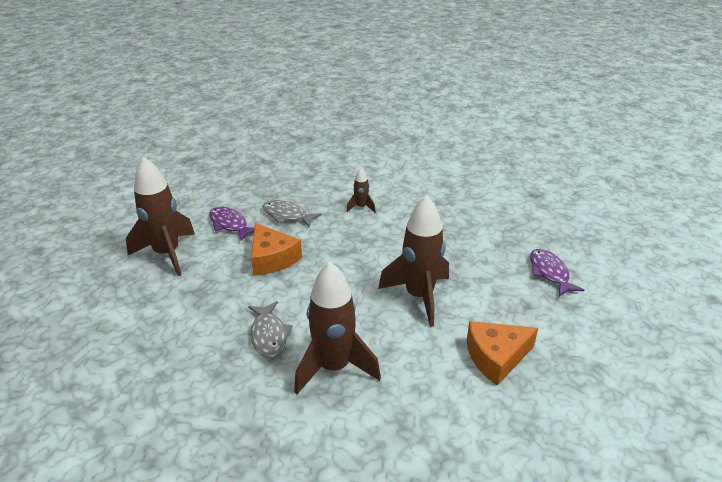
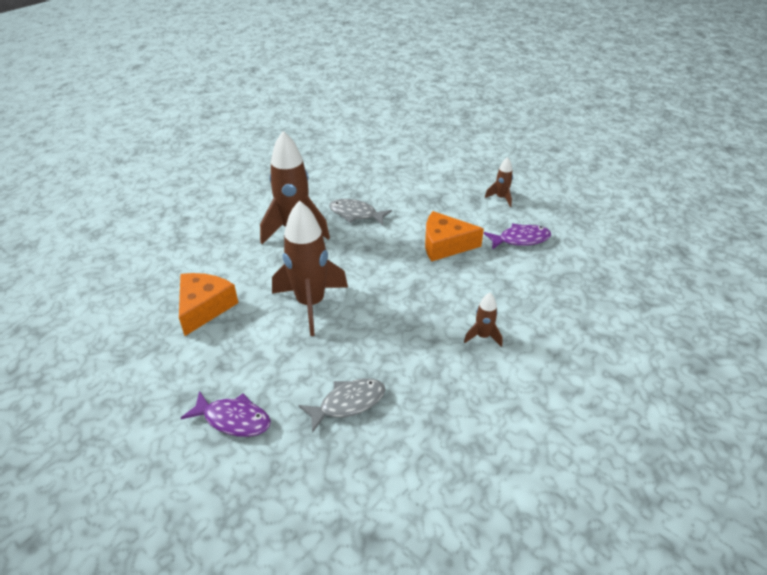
camera: 125 degrees right, 5 degrees up
(167, 254) = (501, 198): brown rocket -> brown rocket, size x0.46
(287, 215) = (509, 278): grey fish -> grey fish (348, 403)

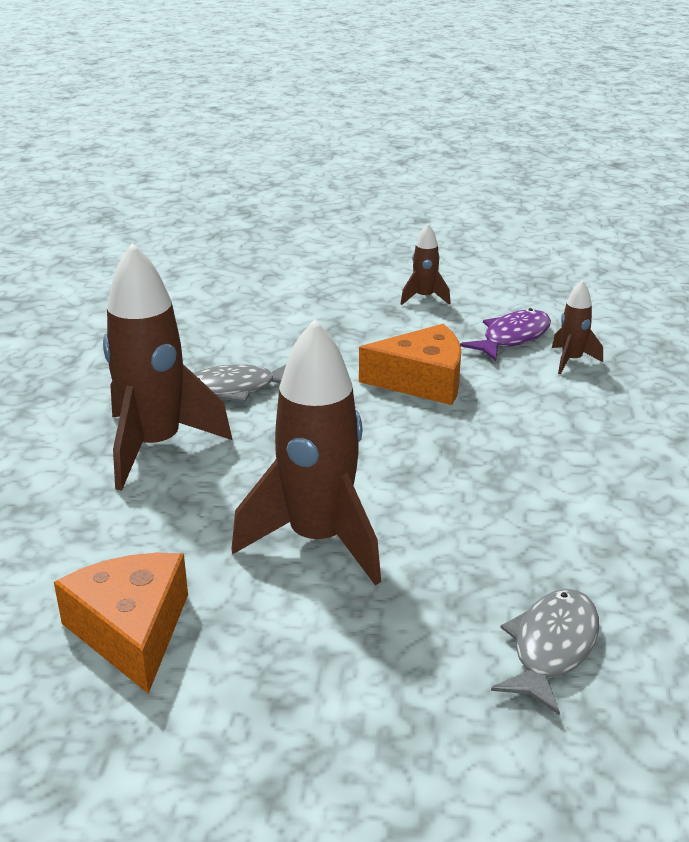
camera: 35 degrees left, 10 degrees down
(233, 419) = (404, 773): purple fish -> none
(445, 245) = (422, 381): orange cheese -> orange cheese turned 150 degrees counterclockwise
(483, 336) = (615, 472): brown rocket -> brown rocket (571, 360)

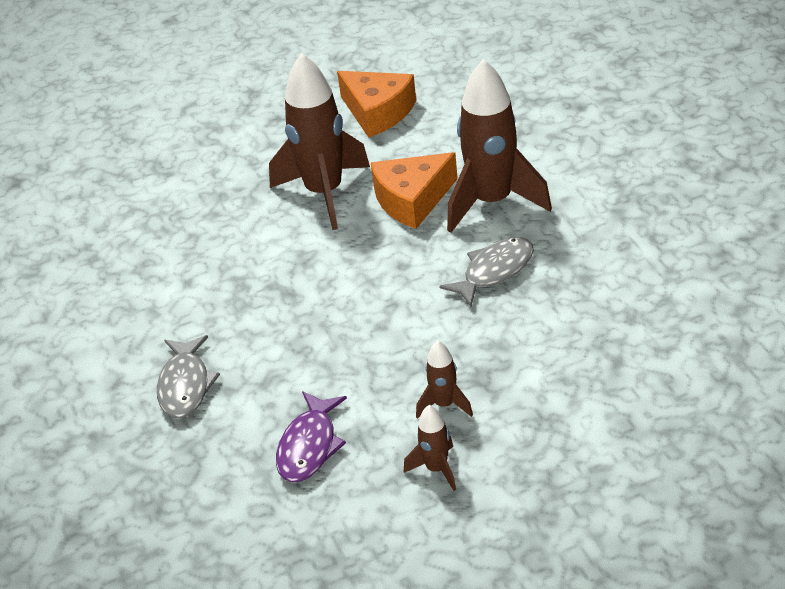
camera: 155 degrees right, 10 degrees up
(422, 381) = (355, 350): orange cheese -> orange cheese (412, 200)
(551, 648) = (157, 195): grey fish -> grey fish (185, 385)
(571, 360) = (238, 439): brown rocket -> brown rocket (444, 405)

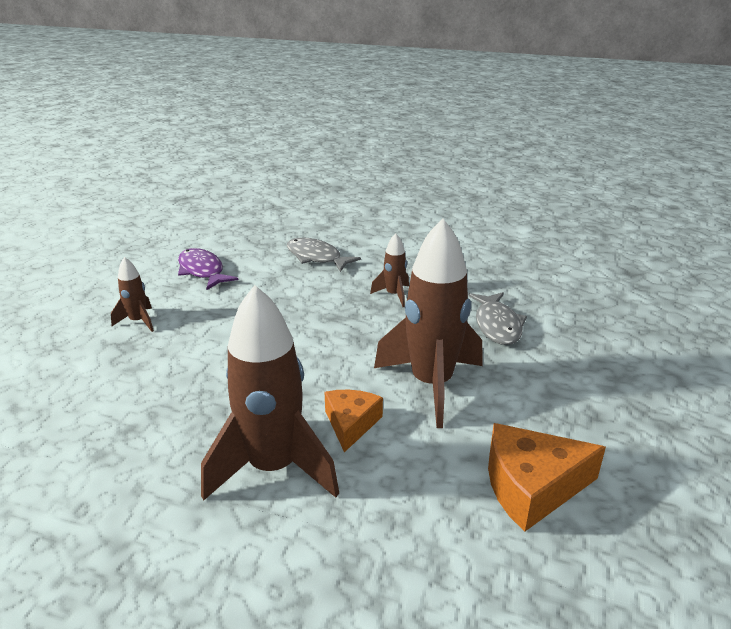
camera: 125 degrees right, 10 degrees down
(412, 200) = (351, 424): orange cheese -> orange cheese, size x0.64
(436, 469) = (108, 296): brown rocket -> brown rocket (394, 295)
(494, 271) = (197, 412): grey fish -> grey fish (497, 325)

